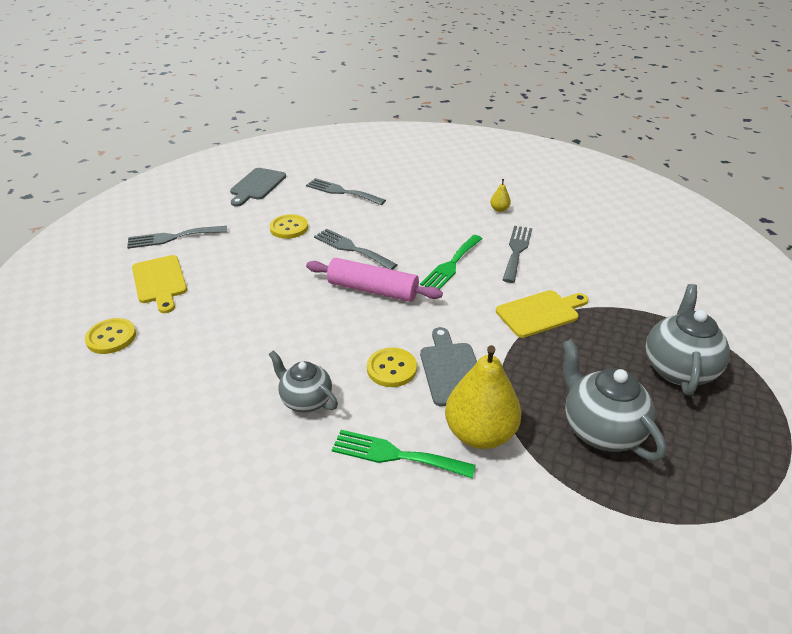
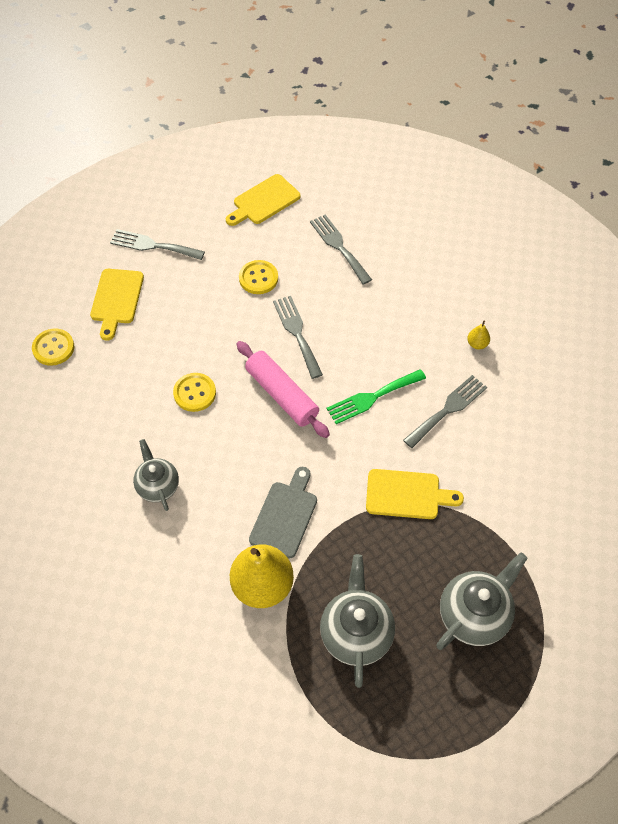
camera: 30 degrees right, 20 degrees up
(257, 186) = (264, 201): grey cutting board -> yellow cutting board
(391, 369) = (240, 489): yellow button -> yellow button (194, 393)
(395, 455) = (190, 569): green fork -> none

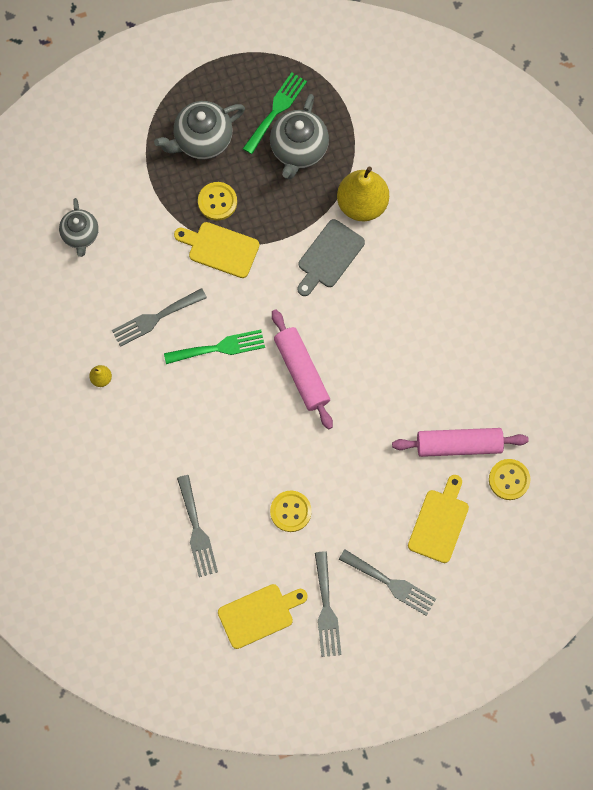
camera: 165 degrees left, 15 degrees up
(108, 366) = (458, 445): none -> pink rolling pin
(158, 486) = (432, 311): grey teapot -> grey teapot (81, 235)
(194, 393) = (382, 394): yellow button -> yellow button (217, 202)
(297, 333) = (269, 435): grey fork -> grey fork (326, 609)
(399, 678) = (276, 110): none -> green fork

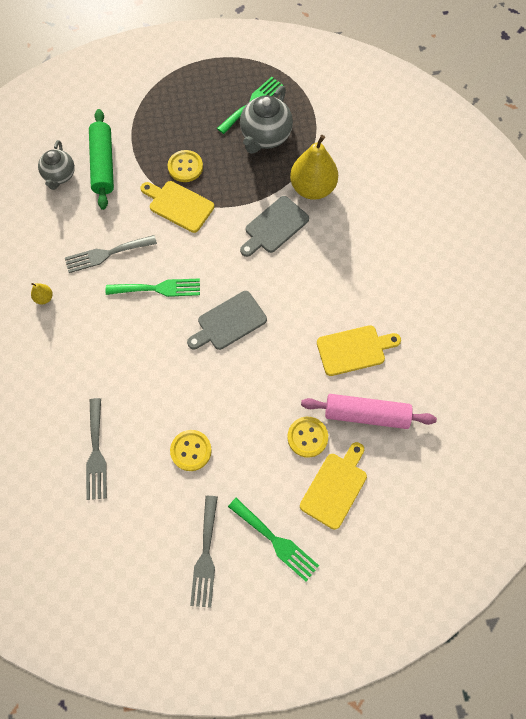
camera: 10 degrees right, 5 degrees down
(125, 213) = (103, 164): none -> green rolling pin
(202, 140) = (184, 117): grey teapot -> none
(259, 614) = (137, 549): yellow cutting board -> yellow cutting board (354, 349)
(301, 372) = (229, 322): pink rolling pin -> grey cutting board
(391, 584) = (276, 541): grey fork -> green fork
(509, 480) = (411, 457): yellow button -> yellow button (307, 437)

